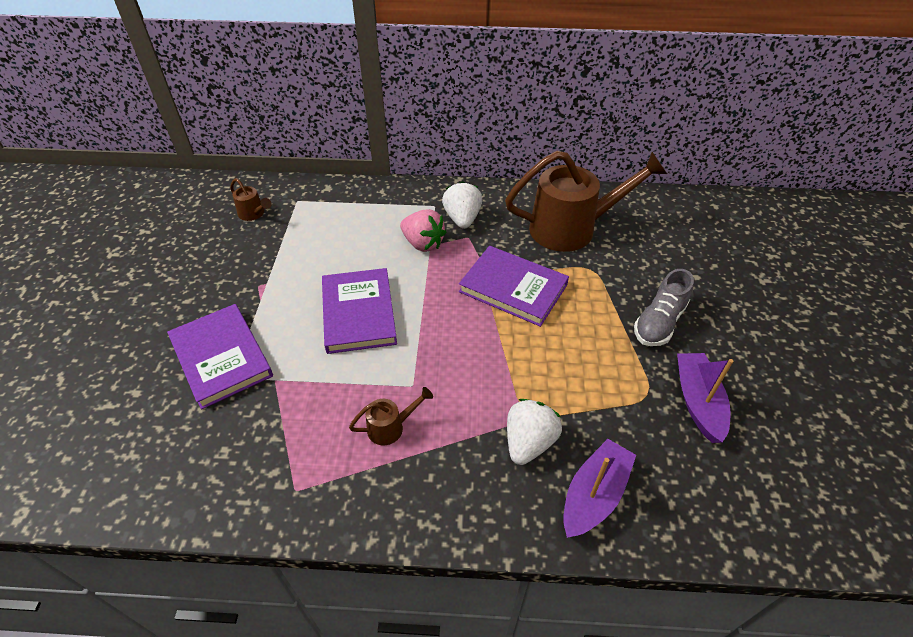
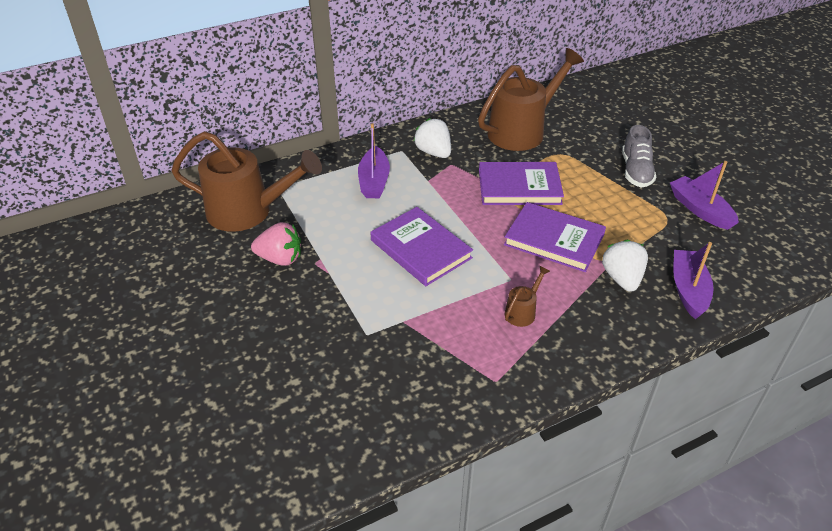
camera: 30 degrees left, 5 degrees down
(221, 357) = (341, 325): purple book -> purple book (554, 240)
(253, 214) = (248, 212): brown watering can -> brown watering can, size x2.38
(381, 226) = (374, 181): none -> purple boat
(423, 243) = (420, 181): pink strawberry -> pink strawberry (280, 259)

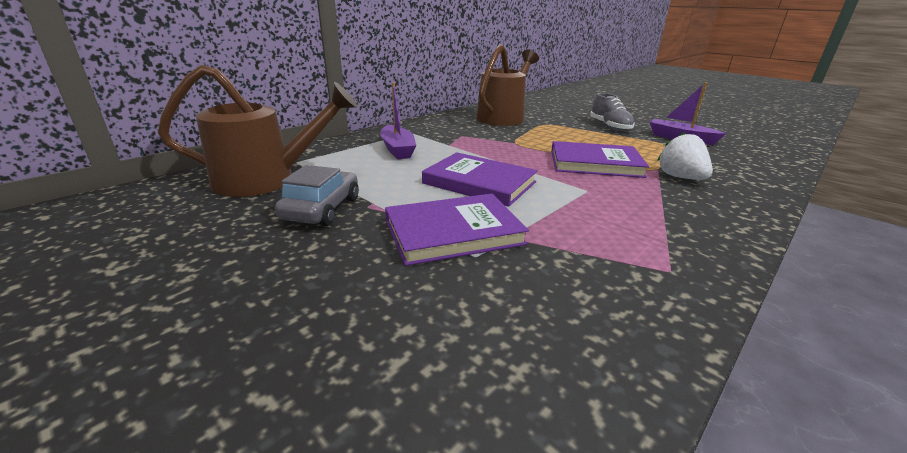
camera: 20 degrees left, 15 degrees down
(280, 259) = (322, 209): pink strawberry -> grey car
(434, 152) = (441, 131): white strawberry -> none
(519, 187) = (531, 141): purple book -> purple book (453, 232)
(523, 311) = (625, 210): brown watering can -> none
(688, 290) = (739, 176): purple boat -> none

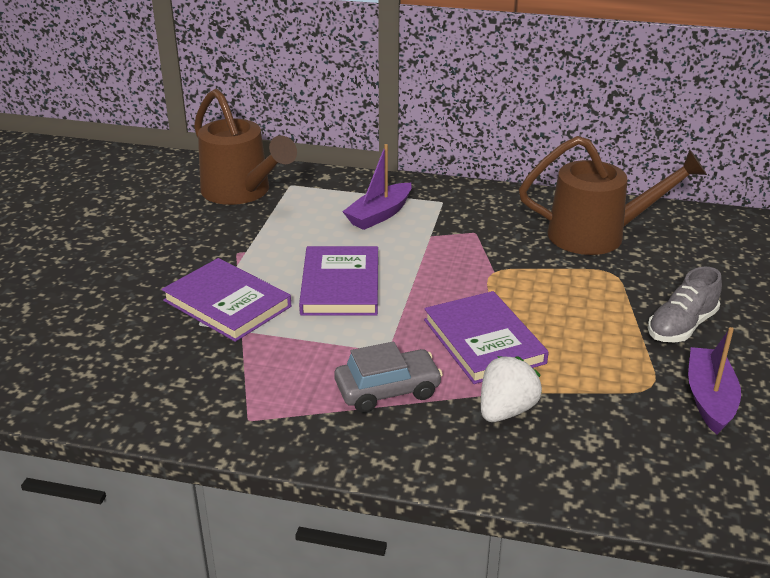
camera: 60 degrees right, 5 degrees up
(322, 209) = (215, 236): grey car -> grey car (387, 390)

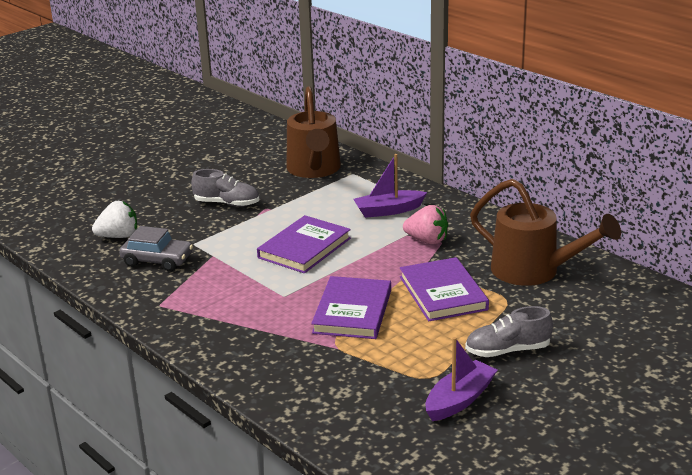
camera: 35 degrees right, 5 degrees down
(183, 261) = (227, 203): none -> grey shoe
(227, 303) = (223, 237): purple book -> purple book (443, 293)
(387, 390) = (255, 318): grey car -> grey car (157, 260)
(459, 235) = (427, 241): none -> pink strawberry
(506, 410) = (312, 355): white strawberry -> white strawberry (119, 236)

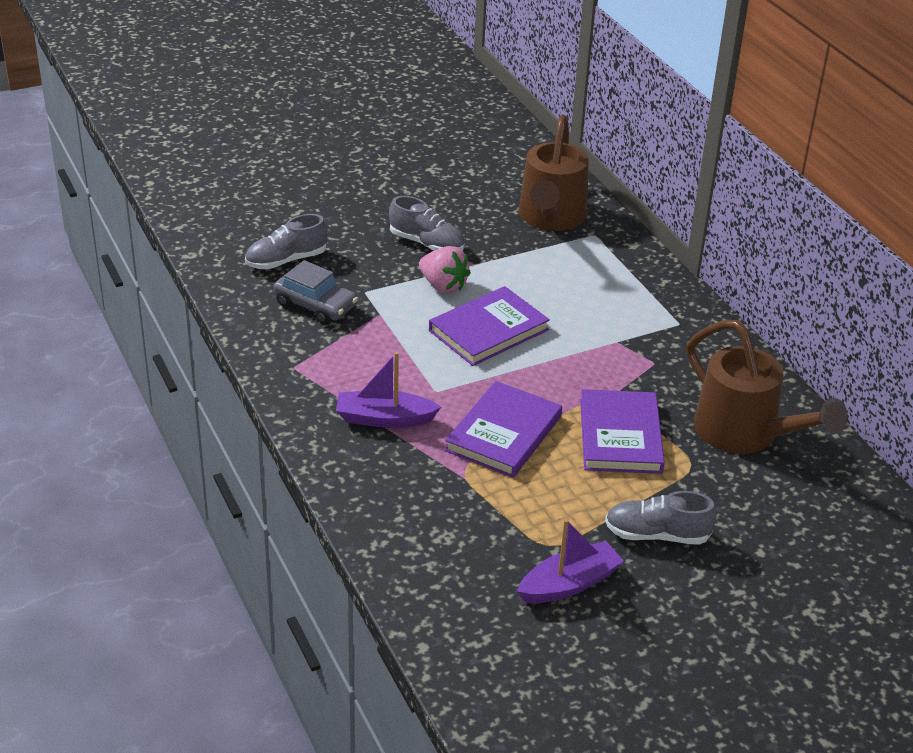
camera: 15 degrees right, 10 degrees up
(119, 236) = (286, 260): white strawberry -> grey shoe
(388, 210) = (612, 301): purple boat -> purple boat (384, 419)
(427, 241) = (637, 356): pink strawberry -> pink strawberry (443, 286)

